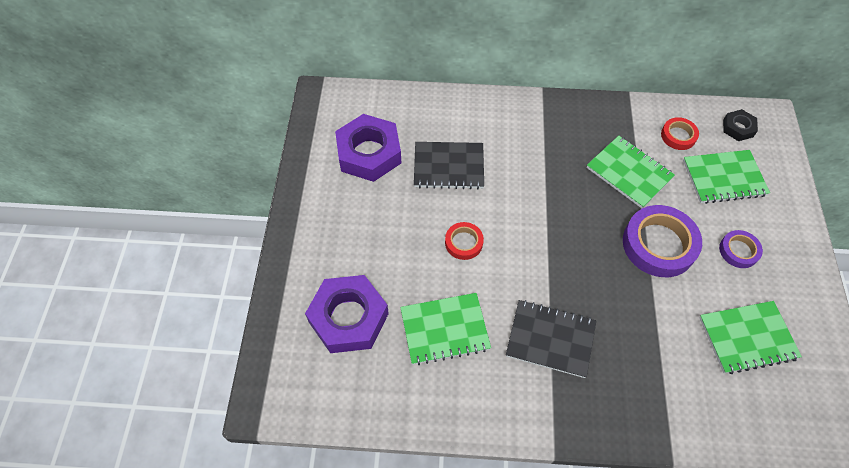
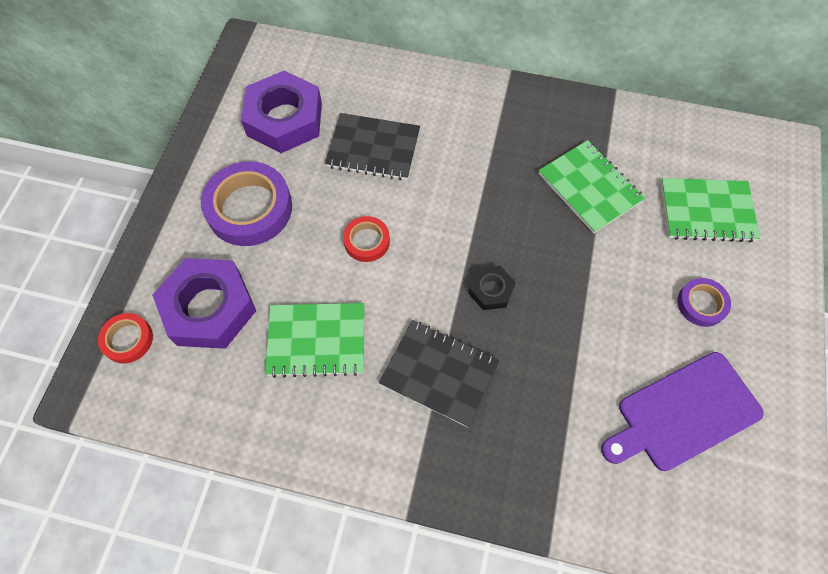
camera: 10 degrees right, 5 degrees up
(659, 244) = (603, 280): purple tape -> purple tape (249, 208)
(678, 136) = (663, 151): red tape -> red tape (128, 340)
(738, 128) = (741, 152): black nut -> black nut (491, 290)
(747, 338) = (683, 413): green notebook -> purple cutting board

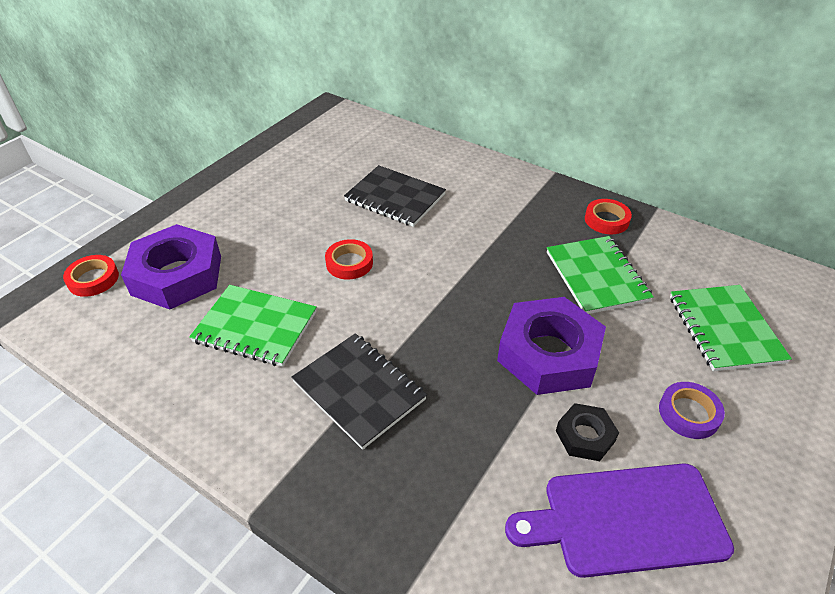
camera: 20 degrees right, 20 degrees down
(249, 208) = (260, 213): purple tape -> none
(284, 119) = (329, 161): purple nut -> purple nut (549, 354)
(491, 290) = (451, 334): black nut -> black nut (585, 436)
(577, 118) = (606, 220): none -> red tape
(706, 211) = (724, 329): green notebook -> green notebook turned 60 degrees clockwise

